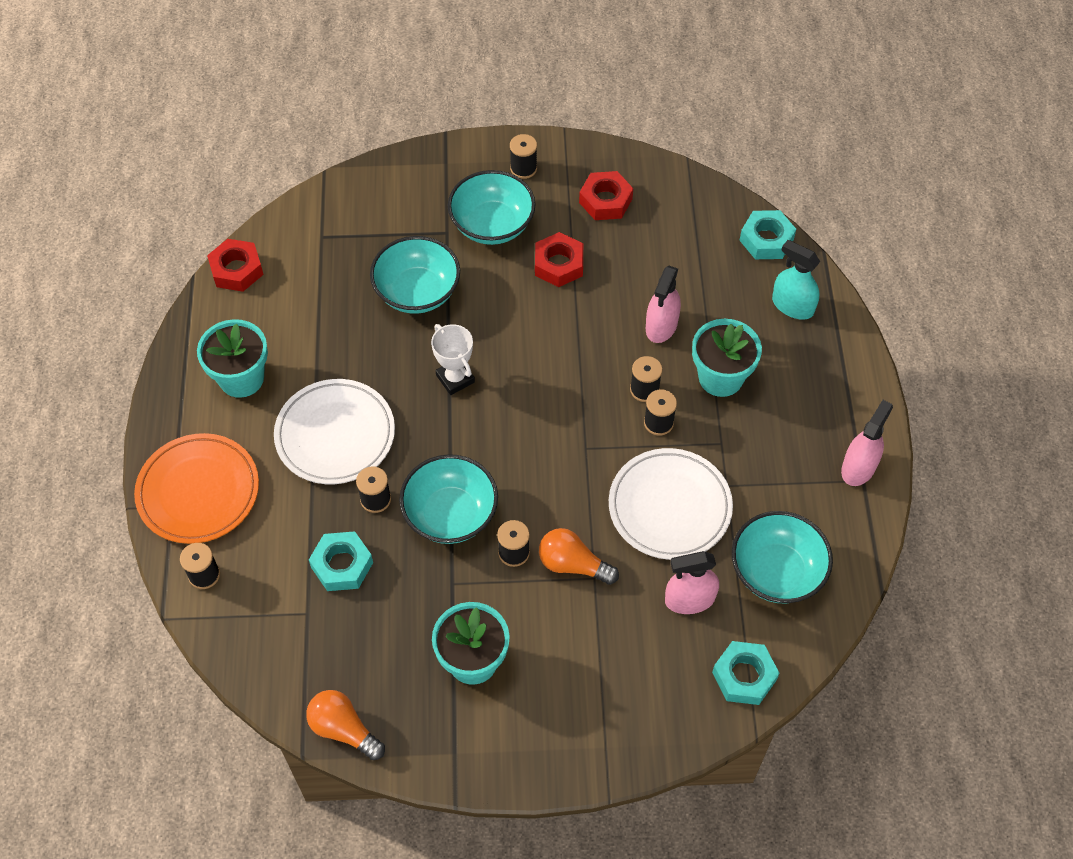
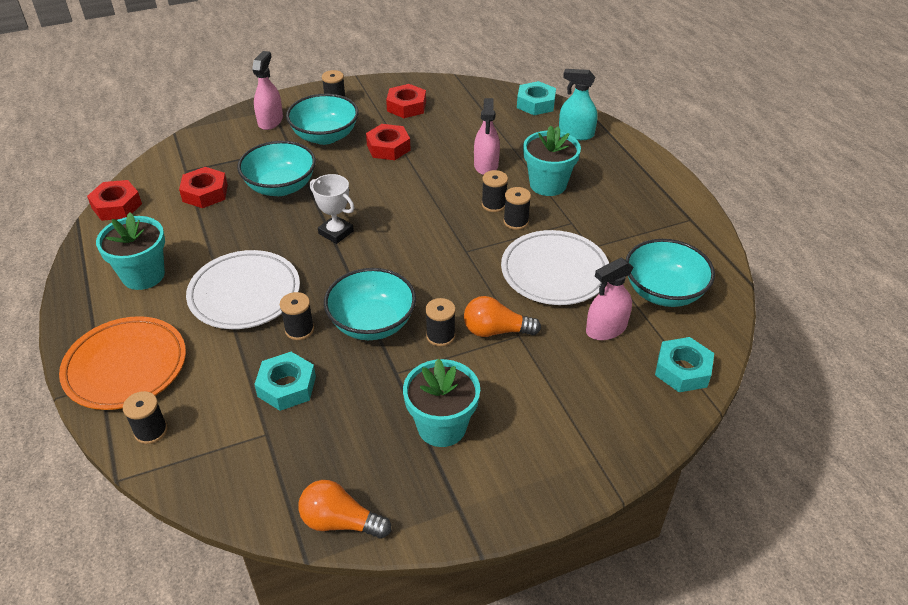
camera: 20 degrees left, 15 degrees down
(333, 278) = (205, 193): none -> red nut
(858, 467) = (682, 212): pink spray bottle -> pink spray bottle (270, 121)

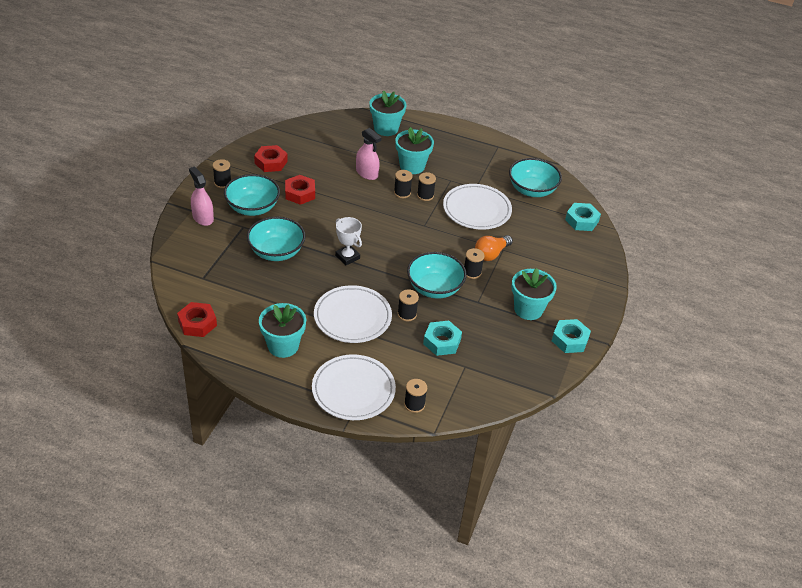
camera: 50 degrees left, 0 degrees up
(125, 366) = (353, 390): orange plate -> white plate
(205, 193) = (238, 282): red nut -> none
(336, 232) = (347, 257): white trophy -> white trophy turned 60 degrees clockwise
(340, 522) = (545, 373): orange light bulb -> none
(535, 103) = (340, 121): turquoise nut -> turquoise nut (570, 340)
(576, 134) = (386, 128): turquoise spray bottle -> turquoise flower pot
(606, 329) = (532, 222): pink spray bottle -> none

